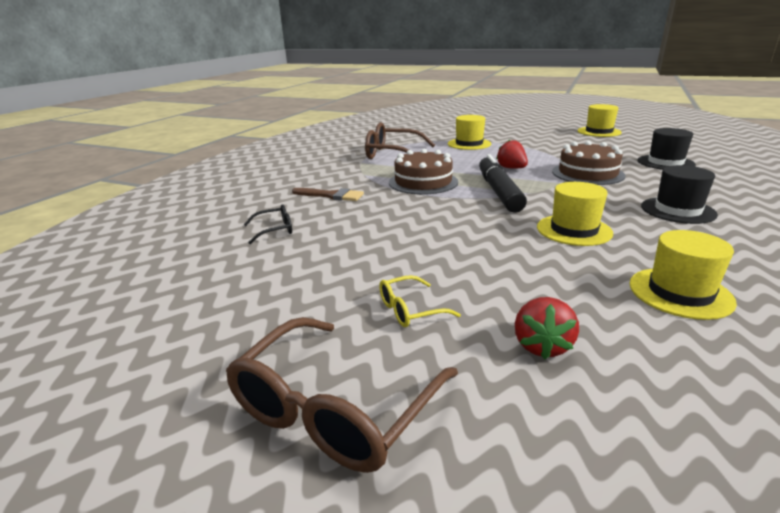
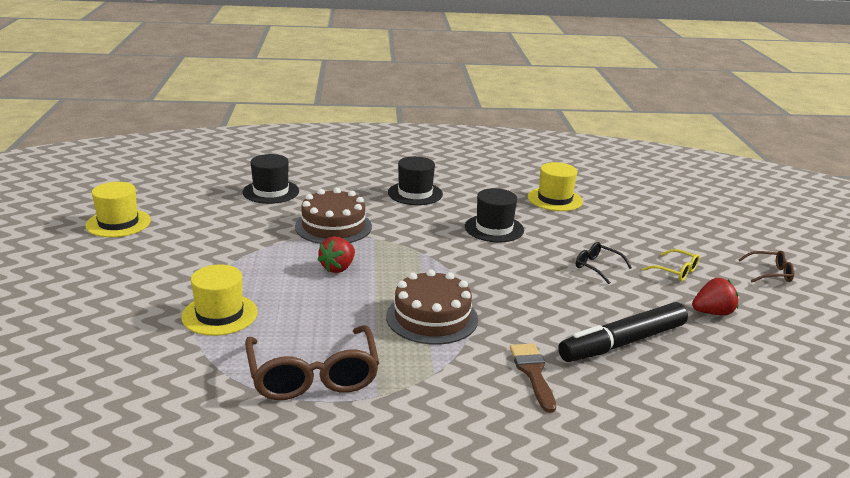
camera: 120 degrees left, 0 degrees up
(275, 230) = (654, 375): black glasses -> black glasses (597, 267)
(334, 409) = (770, 273): brown glasses -> brown glasses, size x0.49
(499, 191) = (428, 267): black marker -> black marker (622, 343)
(542, 346) = (654, 231): red strawberry -> red strawberry (712, 313)
(574, 230) = (494, 228): yellow hat -> black hat

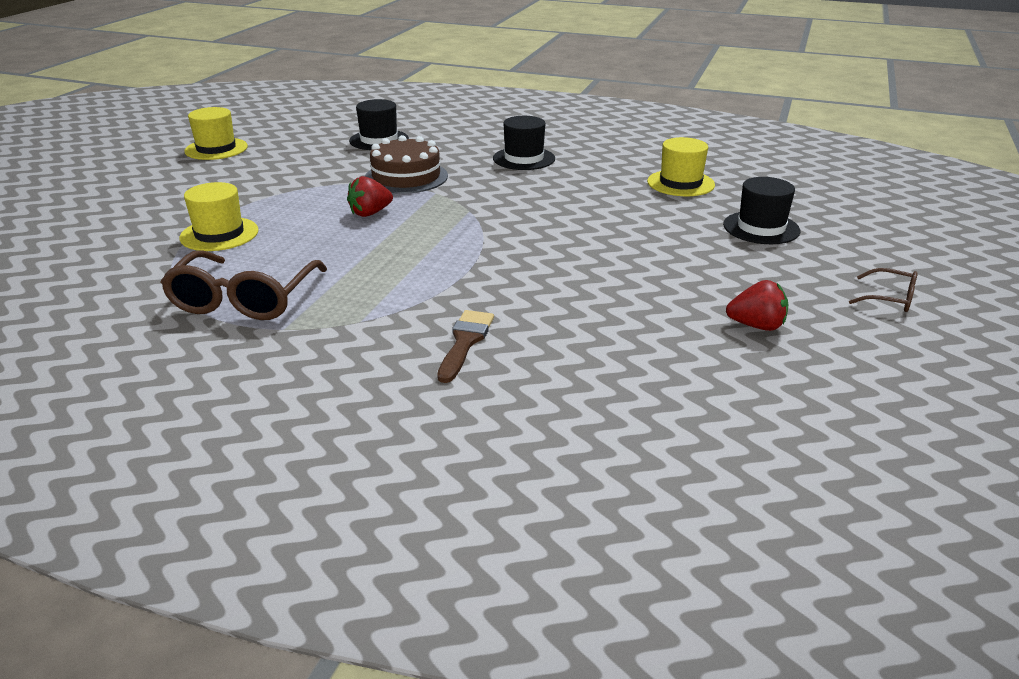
camera: 25 degrees right, 5 degrees up
(432, 317) = (415, 271): brown cake -> none
(494, 228) = (575, 201): black hat -> black hat (761, 228)
(597, 267) = (657, 256): black glasses -> none
(622, 343) = (603, 334): black marker -> none
(676, 271) = (756, 276): yellow glasses -> none

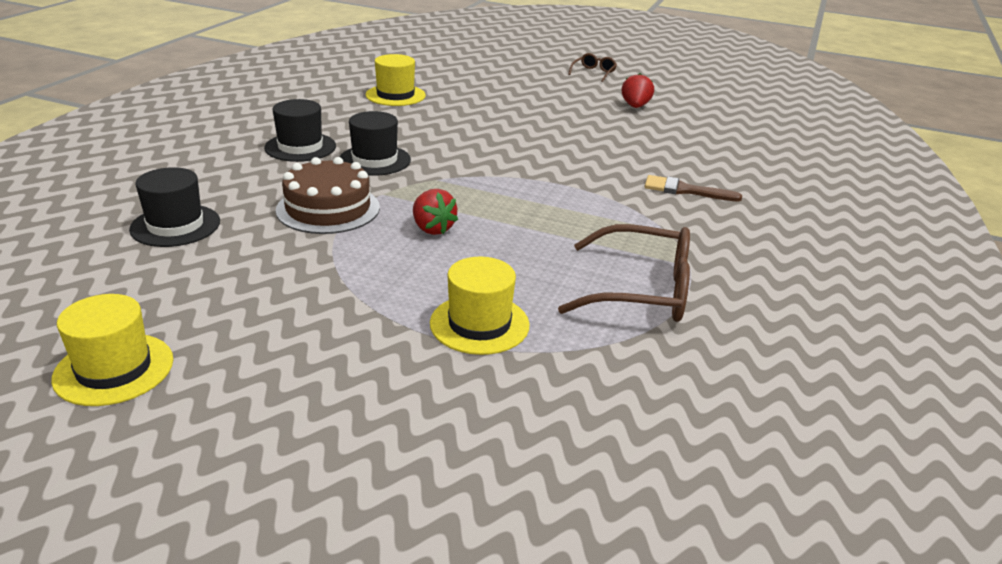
camera: 90 degrees left, 0 degrees up
(761, 228) = (490, 85): black hat -> black hat (375, 160)

